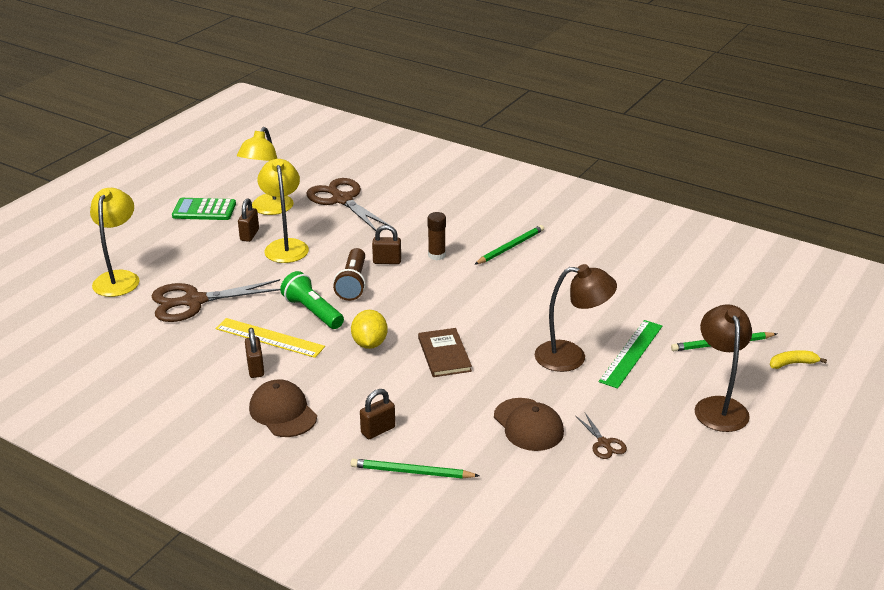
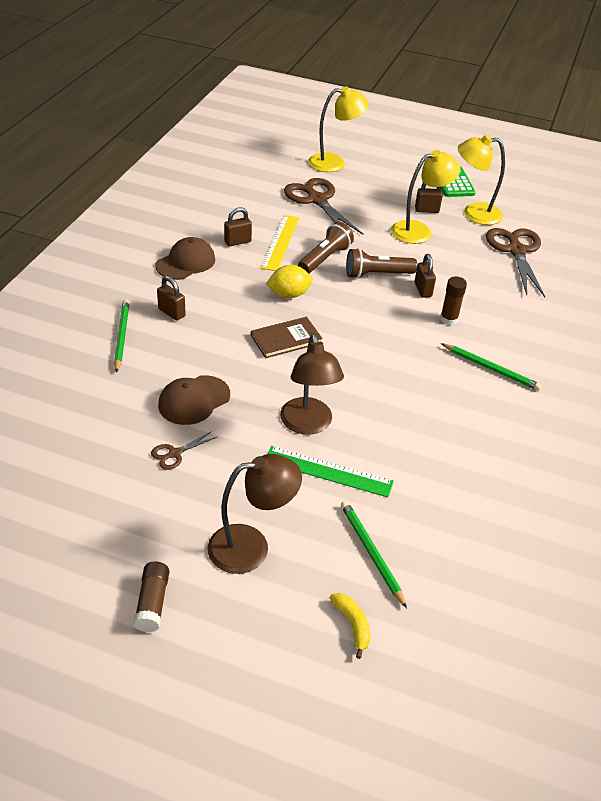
camera: 75 degrees right, 10 degrees up
(312, 312) = (325, 258): green flashlight -> brown flashlight
(342, 200) = (516, 251): brown scissors -> brown scissors turned 45 degrees counterclockwise
(783, 469) = (152, 602): none -> brown glue stick

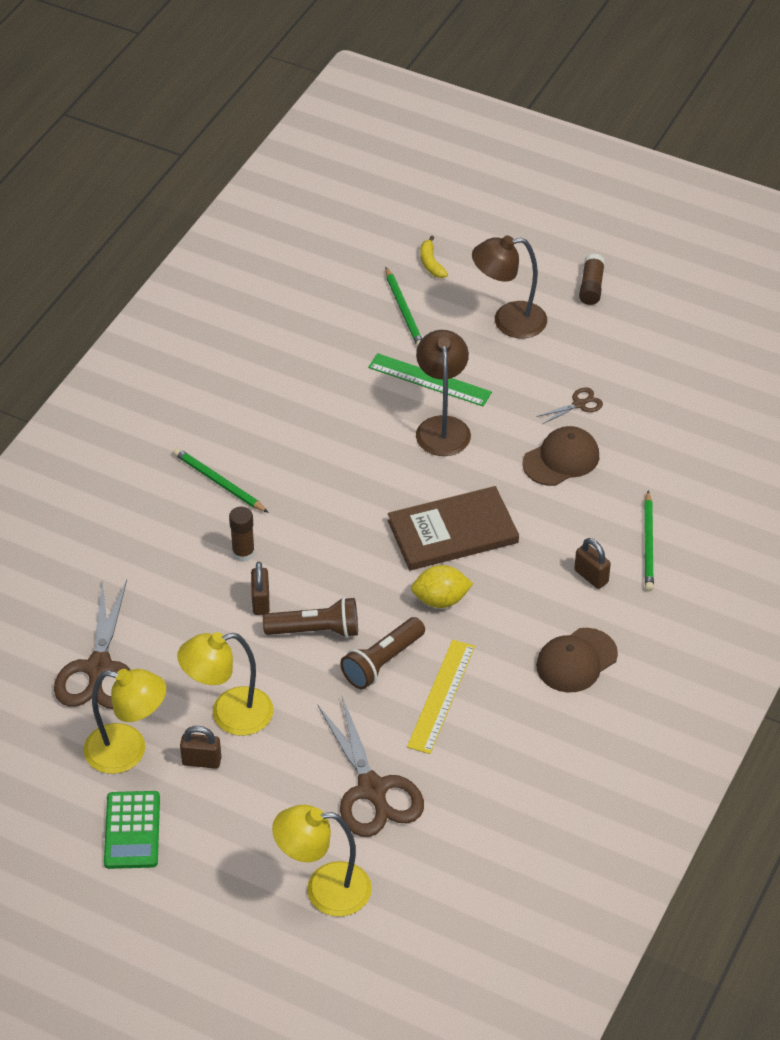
camera: 170 degrees left, 5 degrees up
(237, 242) = (503, 699): brown padlock -> none
(286, 339) = (453, 532): brown book -> brown book, size x1.55

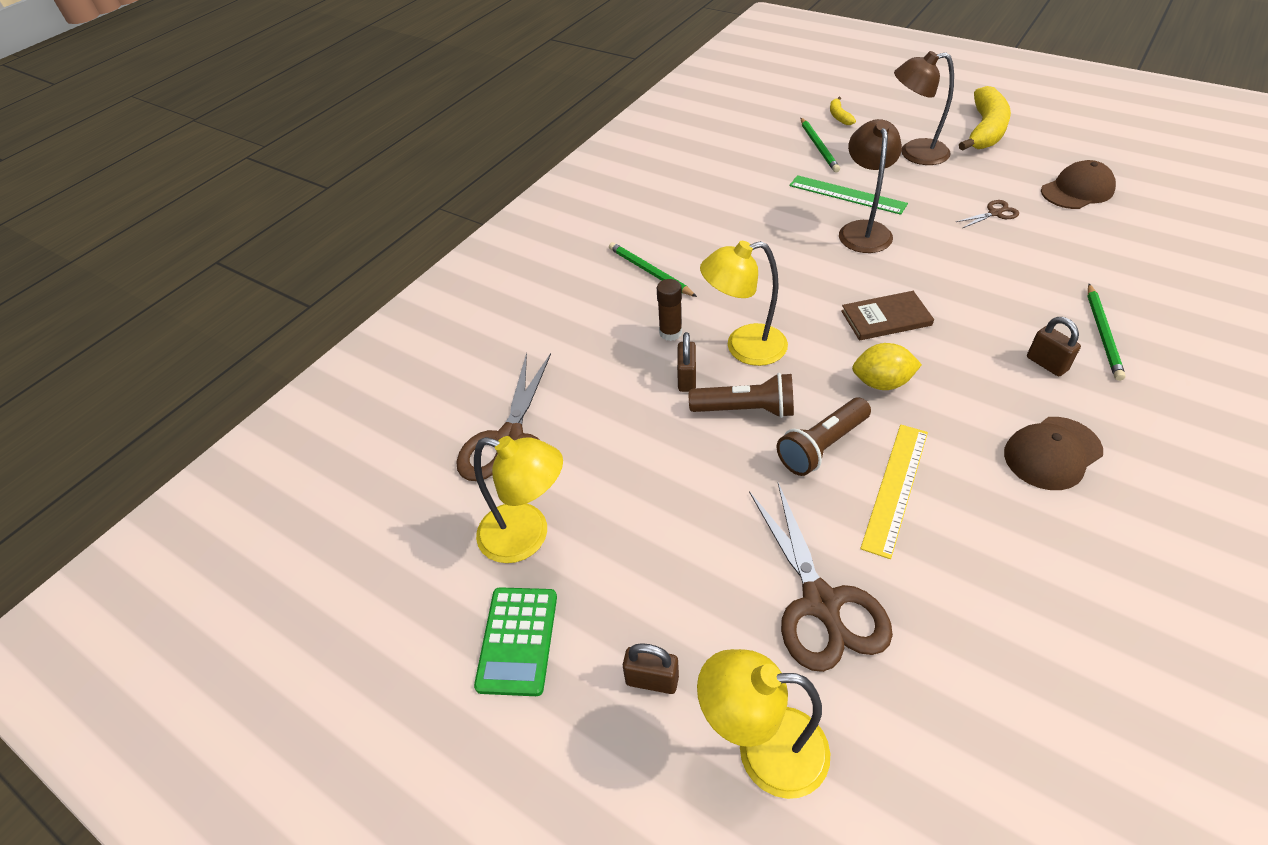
camera: 10 degrees right, 0 degrees up
(201, 761) = (611, 553): brown padlock -> brown padlock (652, 680)
(229, 715) = (647, 498): yellow lamp -> yellow lamp (744, 347)
(453, 532) = (886, 318): brown book -> brown book, size x0.65
(561, 459) = (987, 257): brown cap -> brown cap (1077, 190)
(591, 287) = (985, 130): brown glue stick -> yellow banana

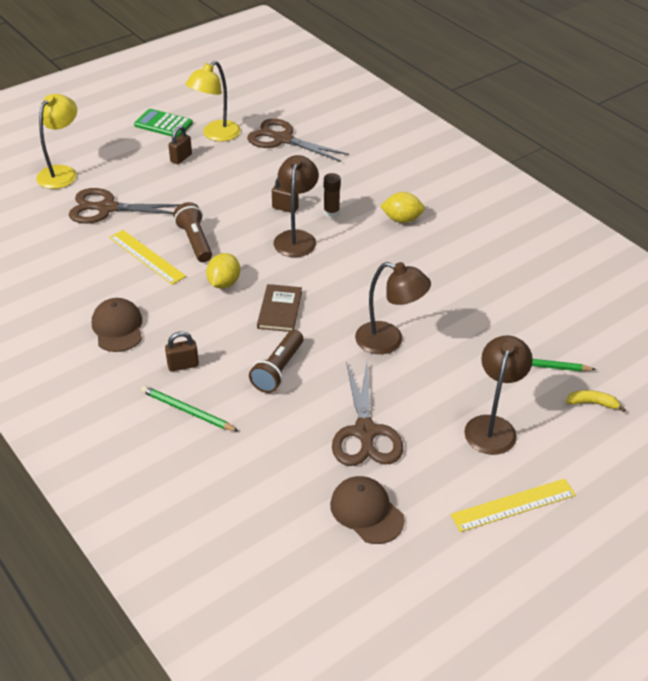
camera: 105 degrees right, 5 degrees down
(650, 272) = (402, 219): green pencil -> yellow lemon
(652, 680) = (115, 153): brown padlock -> brown padlock (181, 158)
(744, 347) = (296, 238): yellow lamp -> brown lamp
(746, 409) = (243, 223): brown flashlight -> brown flashlight (278, 370)
(847, 194) = (445, 352): green ruler -> none
(985, 130) = (513, 505): yellow banana -> yellow ruler
(995, 213) = (365, 432): brown scissors -> brown scissors, size x2.19
(1077, 190) = (366, 511): brown cap -> brown cap turned 150 degrees clockwise

